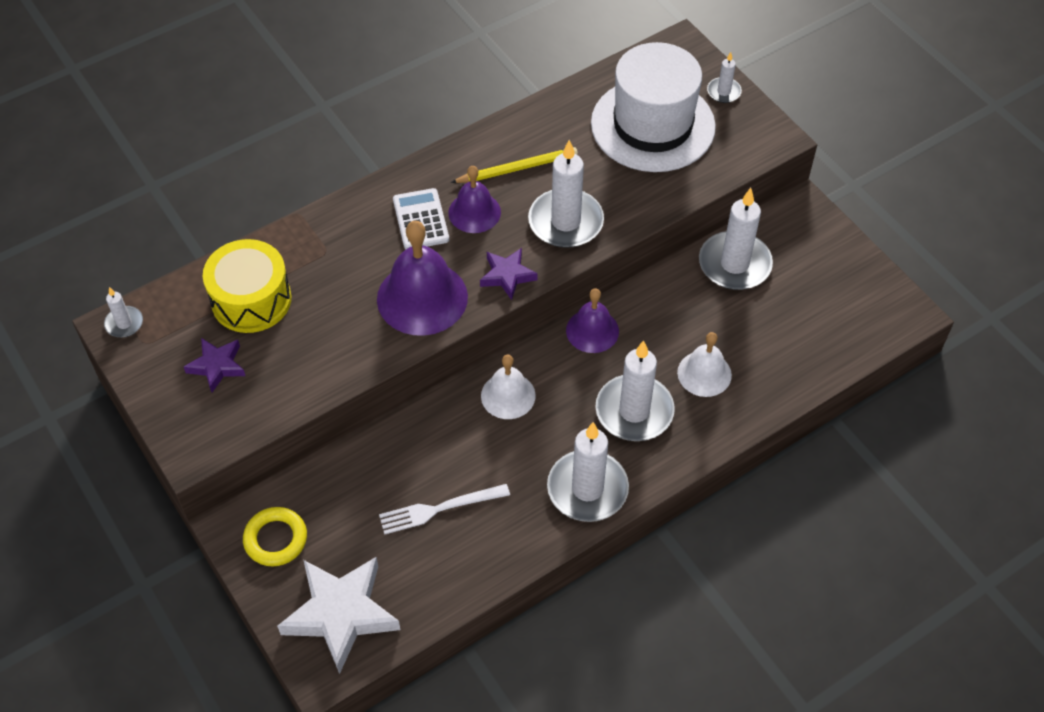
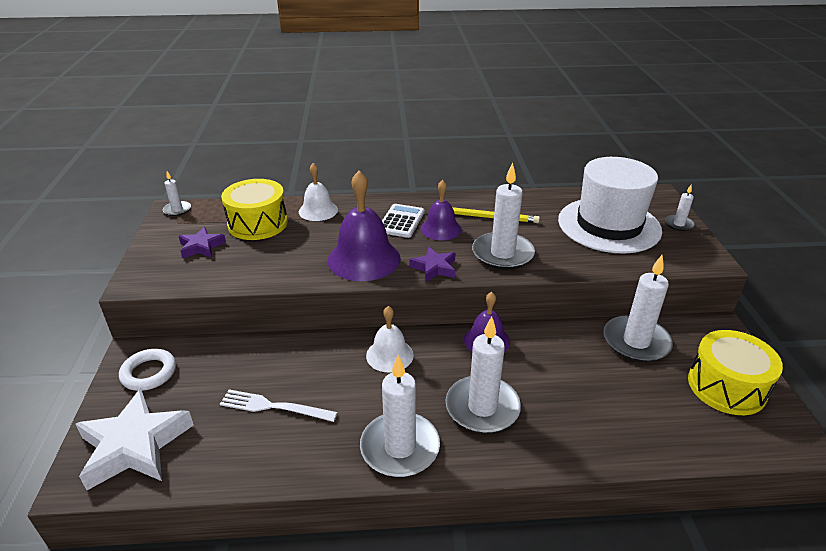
camera: 30 degrees right, 20 degrees down
(276, 539) = (149, 373): yellow ring -> white ring
(704, 373) = (563, 406): white bell -> white bell (318, 210)
(834, 281) = (726, 387): none -> yellow drum

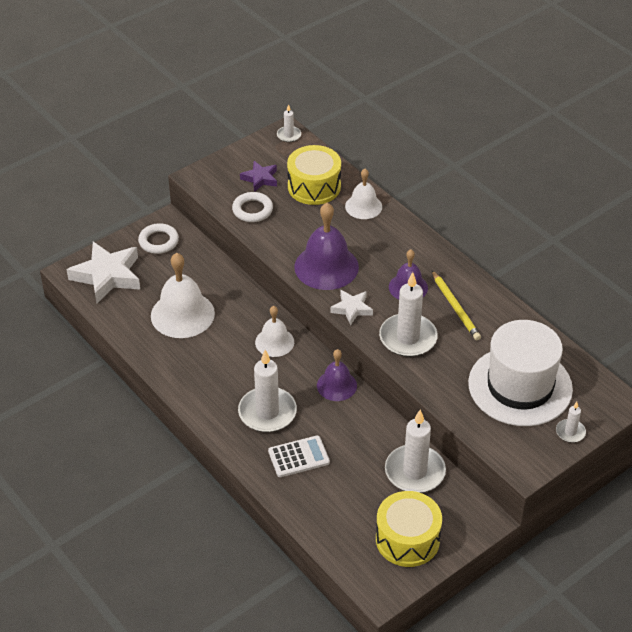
camera: 55 degrees right, 10 degrees up
(233, 268) = (252, 210): none -> white ring
(274, 407) = (182, 314): white fork -> white bell
(400, 447) = (201, 389): white candle -> none
(401, 221) = (396, 260): white calculator -> white calculator (298, 457)
(434, 268) = (352, 309): purple star -> white star

